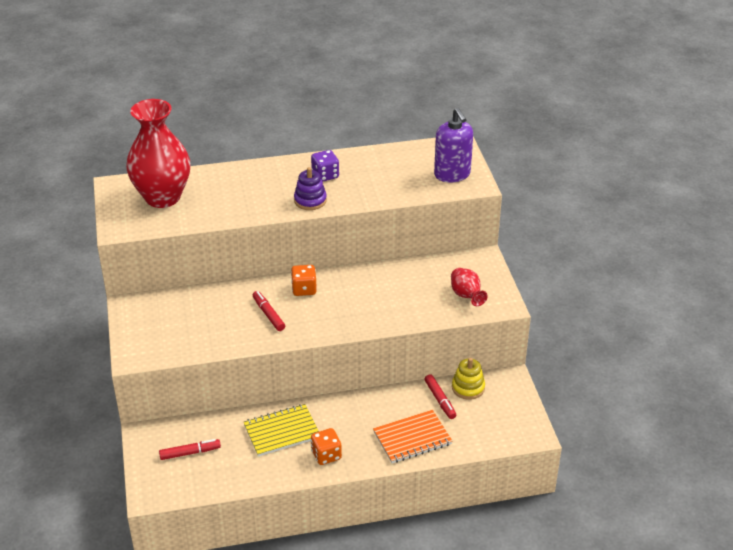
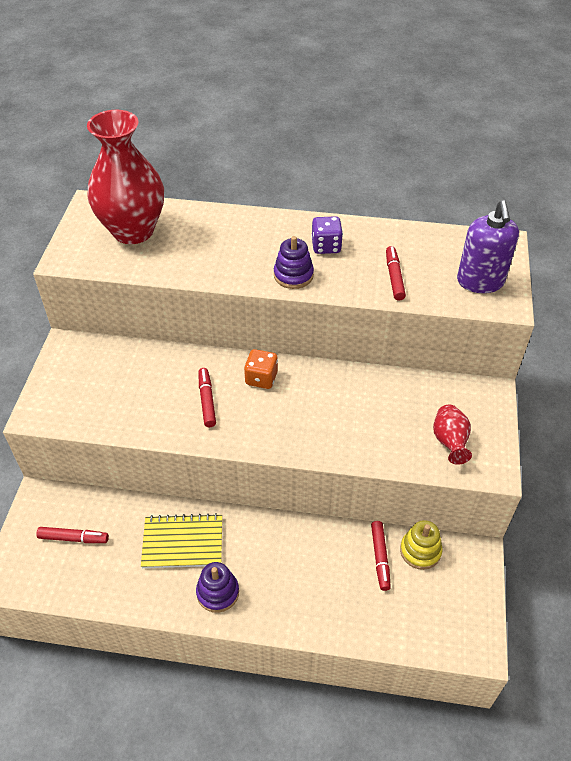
camera: 20 degrees right, 10 degrees up
(326, 455) = (218, 592): orange dice -> purple stacking toy
(387, 185) = (394, 277): none -> red marker
(412, 438) = (326, 602): orange notebook -> none

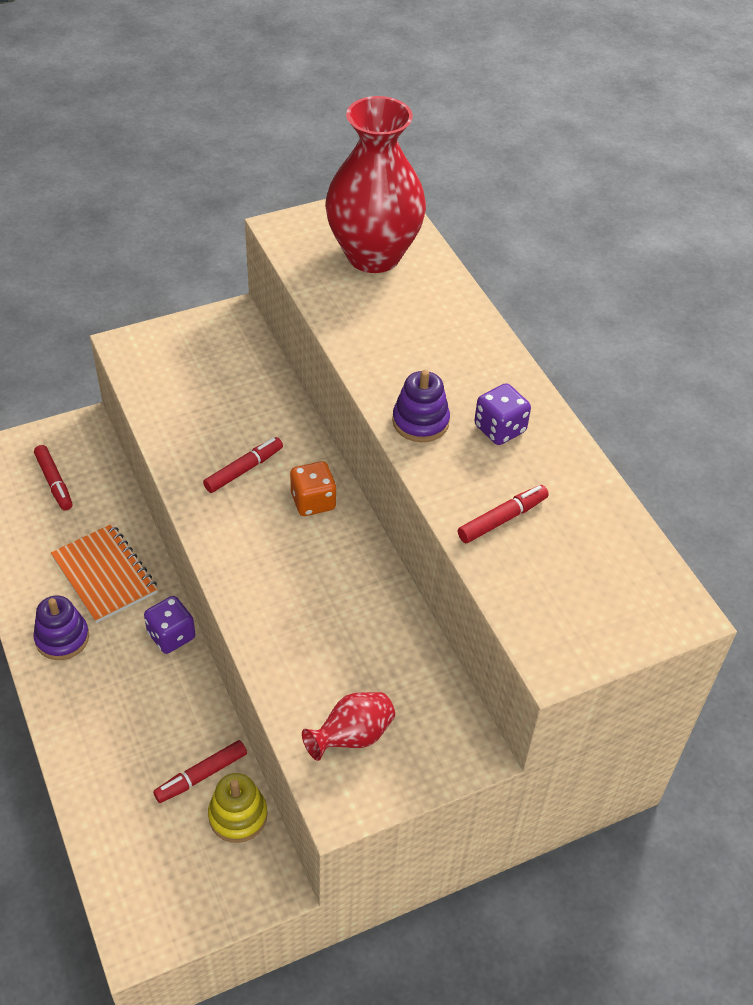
camera: 55 degrees right, 0 degrees up
(183, 542) = (105, 575): yellow notebook -> orange notebook
(262, 526) = (171, 636): none -> purple dice
(480, 281) = (574, 614): purple soap dispenser -> none

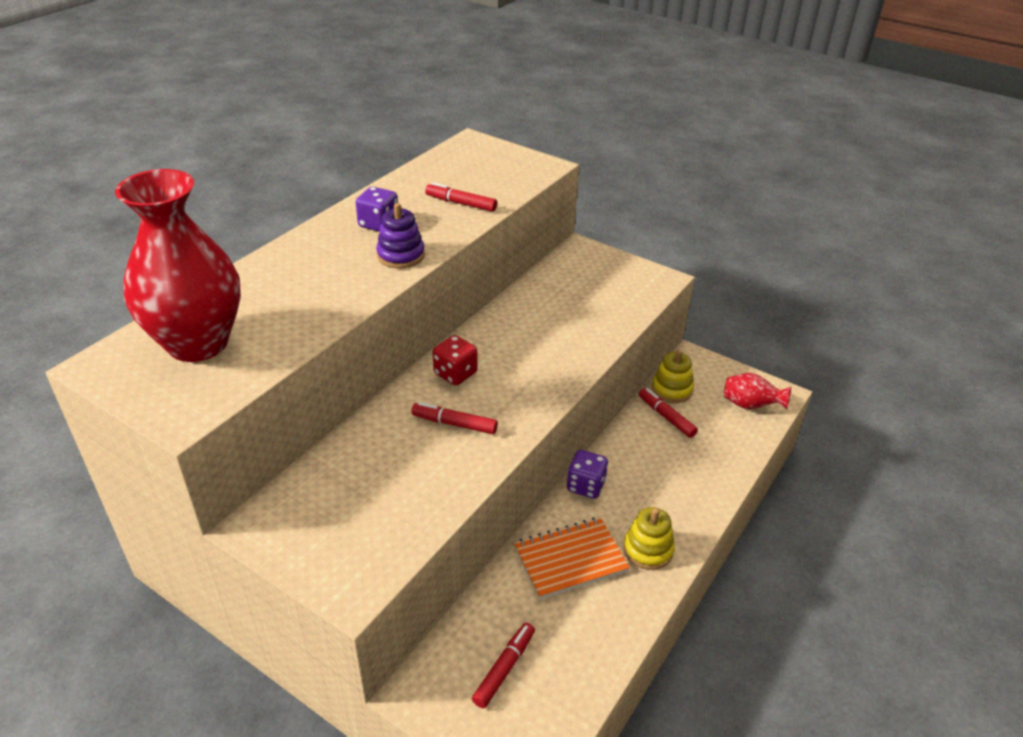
camera: 120 degrees left, 10 degrees down
(62, 638) = (648, 550): purple stacking toy -> yellow stacking toy
(105, 575) = (570, 559): orange notebook -> orange notebook turned 45 degrees clockwise
(201, 775) = (666, 417): red marker -> red marker turned 150 degrees counterclockwise
(313, 501) = (455, 373): orange dice -> red dice
(352, 737) = (618, 289): red vase -> red vase (750, 405)

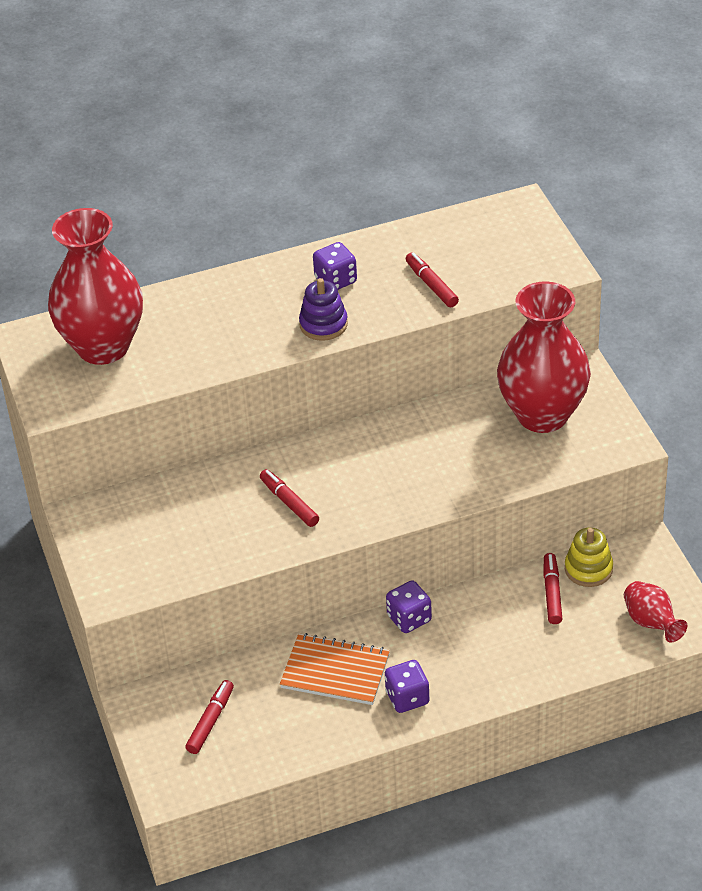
camera: 40 degrees right, 5 degrees up
(455, 373) = (331, 457): red dice -> none
(504, 668) = (210, 721): red marker -> red marker turned 45 degrees counterclockwise
(584, 283) = (542, 415): none -> red vase
(648, 550) = (407, 698): yellow stacking toy -> purple dice

